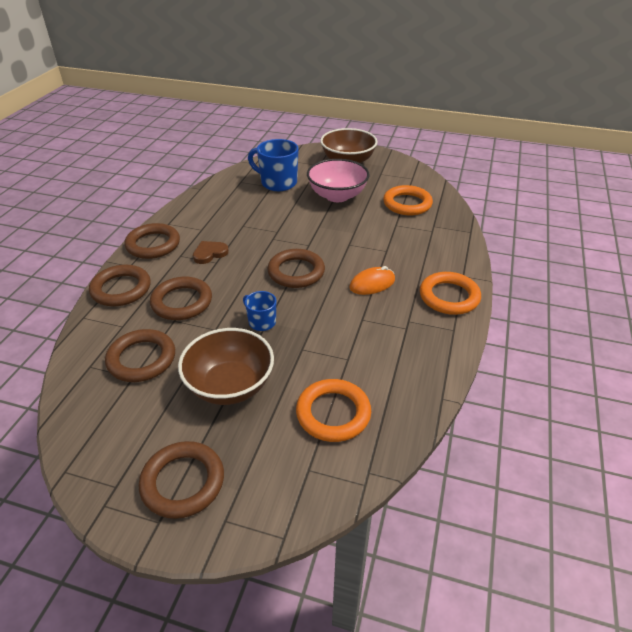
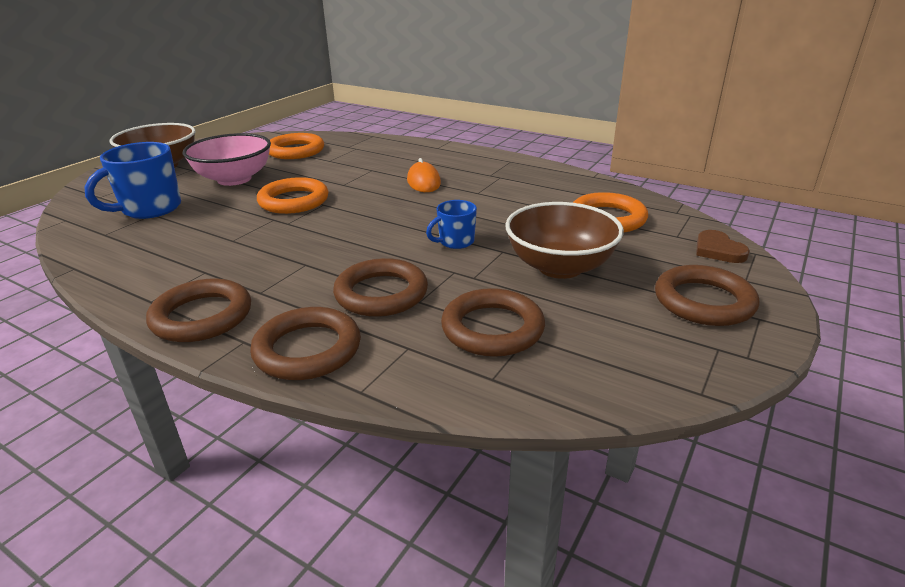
camera: 75 degrees left, 10 degrees down
(210, 253) = (279, 267): brown heart -> brown heart (718, 250)
(296, 272) = (373, 215): brown ring -> none
(449, 297) = (464, 156): orange ring -> orange ring (294, 201)

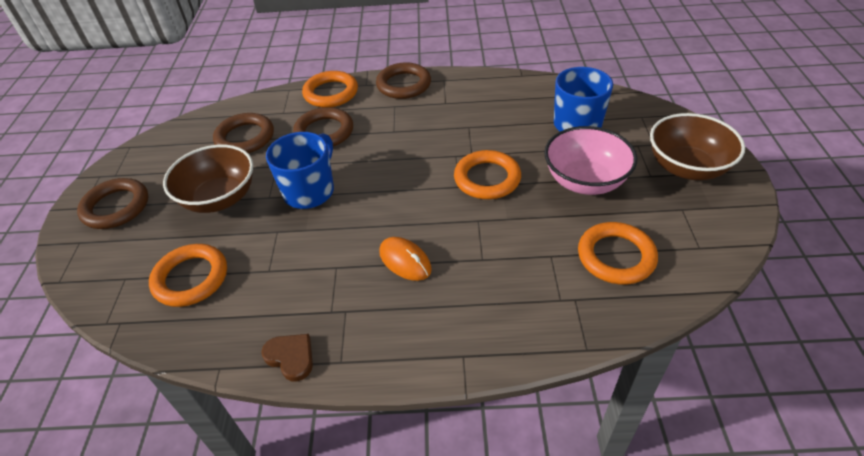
camera: 150 degrees right, 15 degrees up
(307, 349) = (331, 93): brown ring -> orange ring
(455, 242) = (310, 191): blue mug -> blue mug, size x1.79
(718, 250) = (91, 271): brown heart -> brown heart (291, 357)

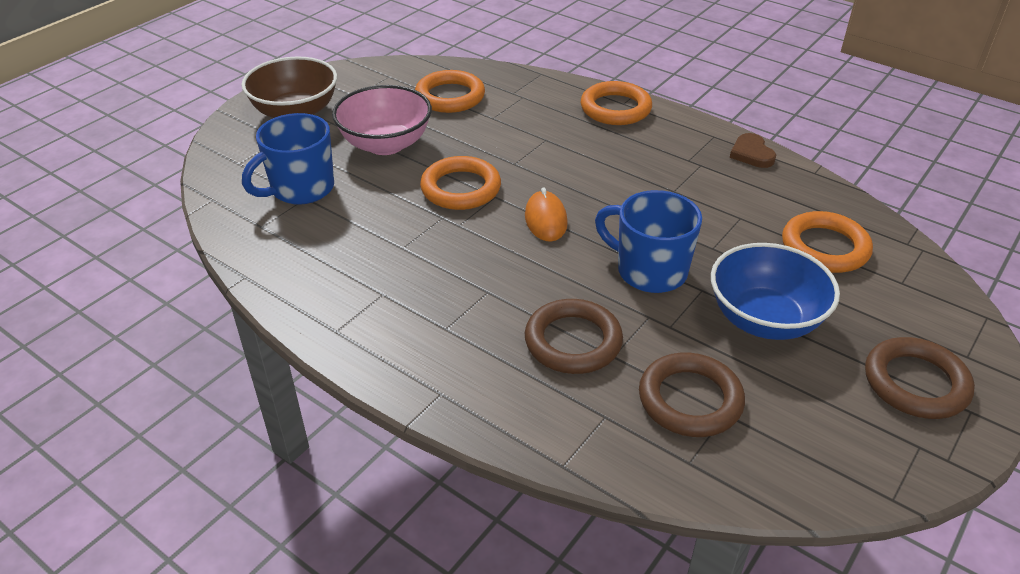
camera: 145 degrees left, 5 degrees down
(220, 198) = (764, 319): brown bowl -> blue bowl
(310, 191) = (649, 271): blue mug -> blue mug turned 60 degrees clockwise
(331, 93) = (506, 410): orange ring -> orange ring (615, 108)
(404, 84) = (393, 357): brown ring -> none
(405, 261) = (609, 166): orange mouse -> orange mouse (545, 219)

